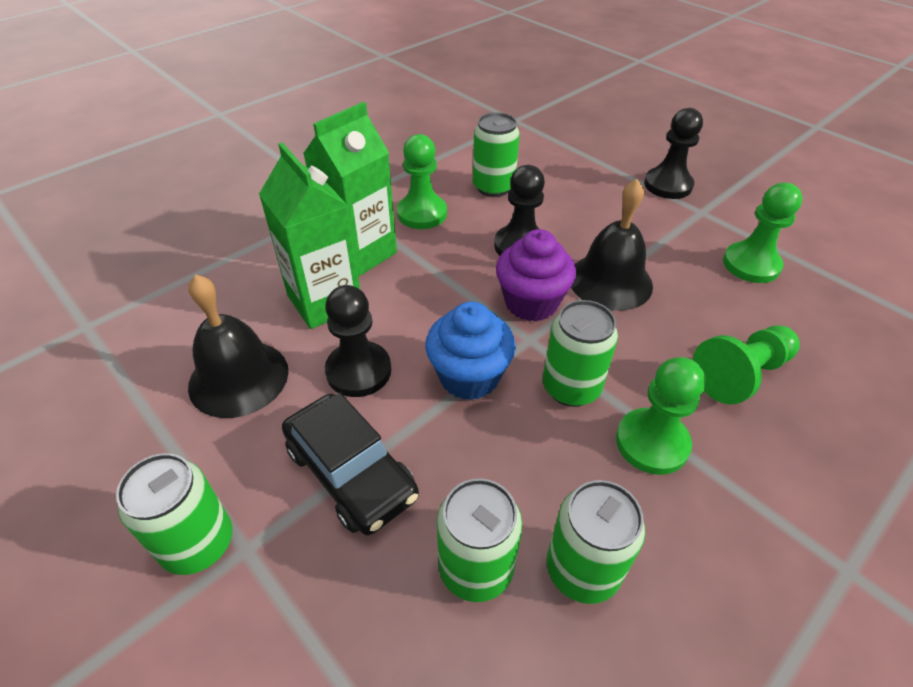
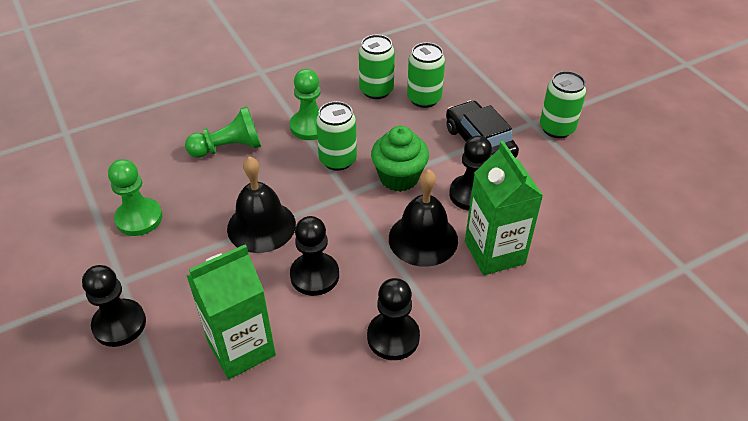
camera: 165 degrees left, 0 degrees up
(238, 378) = (553, 205): black bell -> black bell (423, 239)
(360, 253) = (461, 297): green carton -> green carton (241, 348)
(422, 214) = (393, 337): green pawn -> black pawn
(469, 377) = (399, 177): blue cupcake -> green cupcake
(493, 187) = (304, 362): green can -> none
(531, 303) = (333, 220): purple cupcake -> none

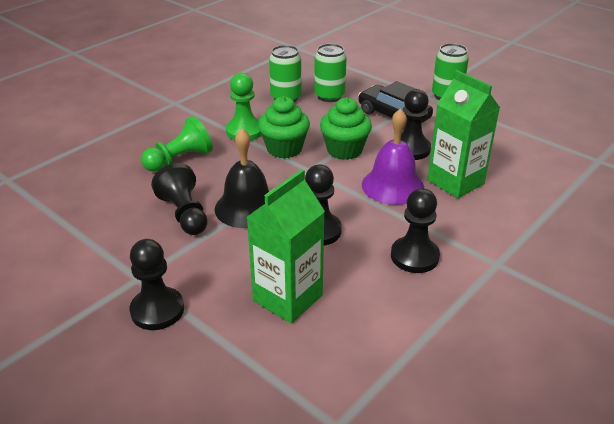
camera: 20 degrees left, 10 degrees down
(139, 218) = (125, 227): green pawn -> none
(199, 218) = (184, 214): none -> black pawn
(338, 160) = (284, 149): green can -> green cupcake
(423, 239) = (392, 186): black bell -> purple bell

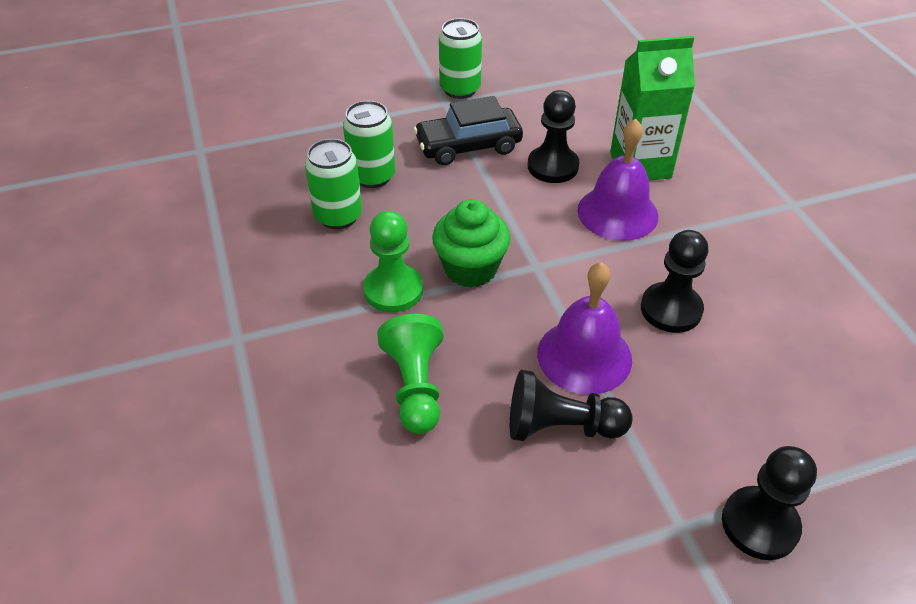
camera: 60 degrees left, 10 degrees up
(247, 207) = (584, 356): black bell -> purple bell
(287, 298) = (785, 386): green carton -> none
(344, 150) = (515, 218): green cupcake -> none
(414, 256) = (756, 254): black pawn -> none

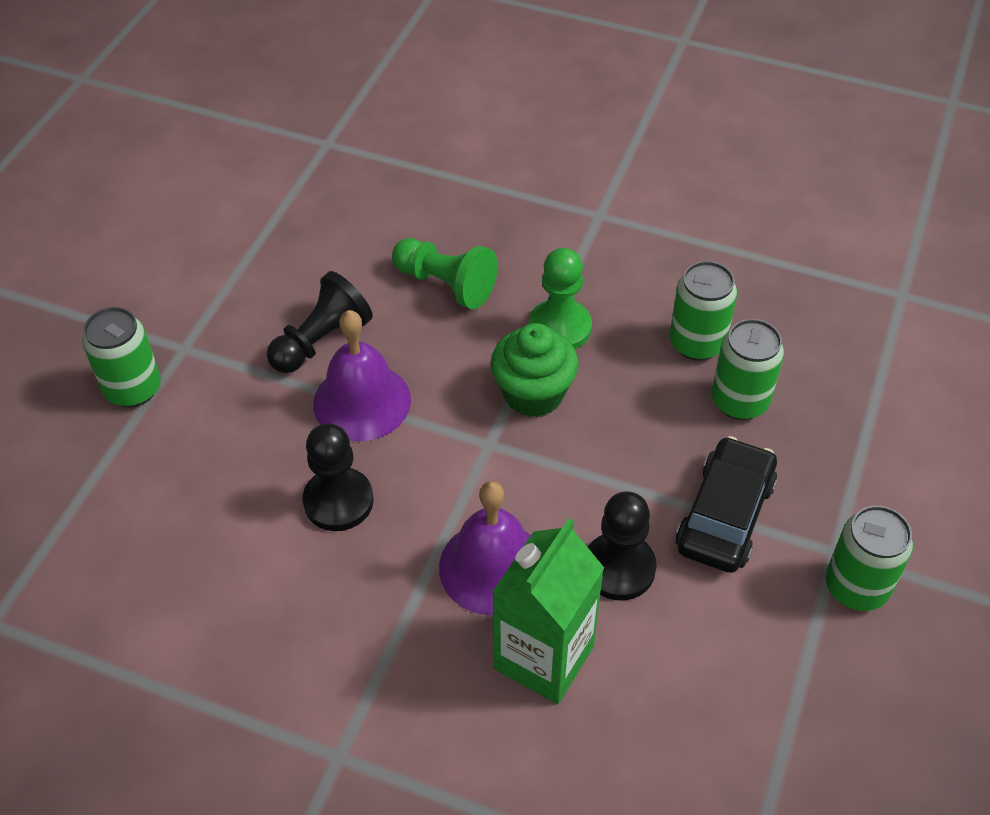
camera: 130 degrees right, 5 degrees up
(759, 524) = (133, 389): black pawn -> green can

